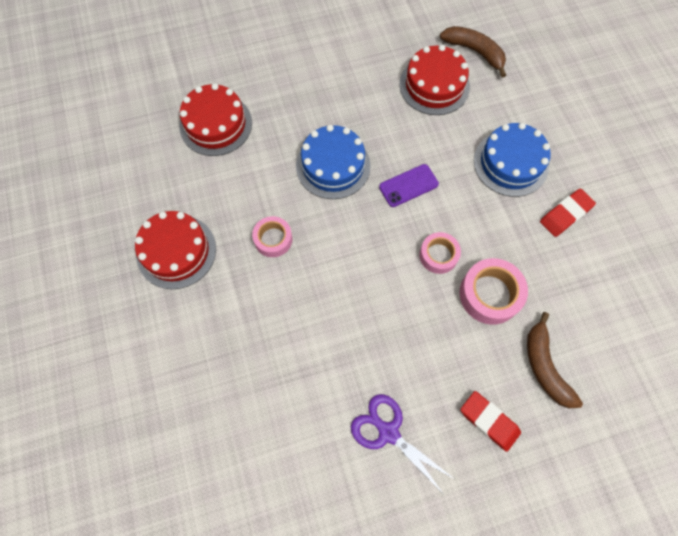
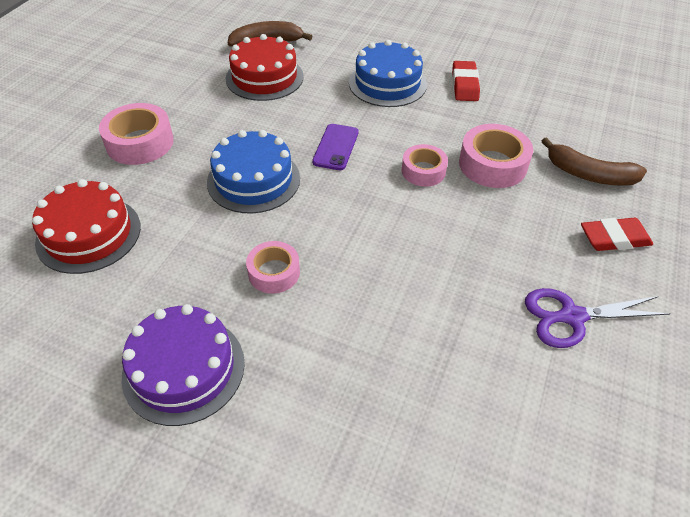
camera: 50 degrees left, 20 degrees down
(176, 251) = (184, 369): red cake -> purple cake
(304, 78) = (140, 142): none -> pink tape

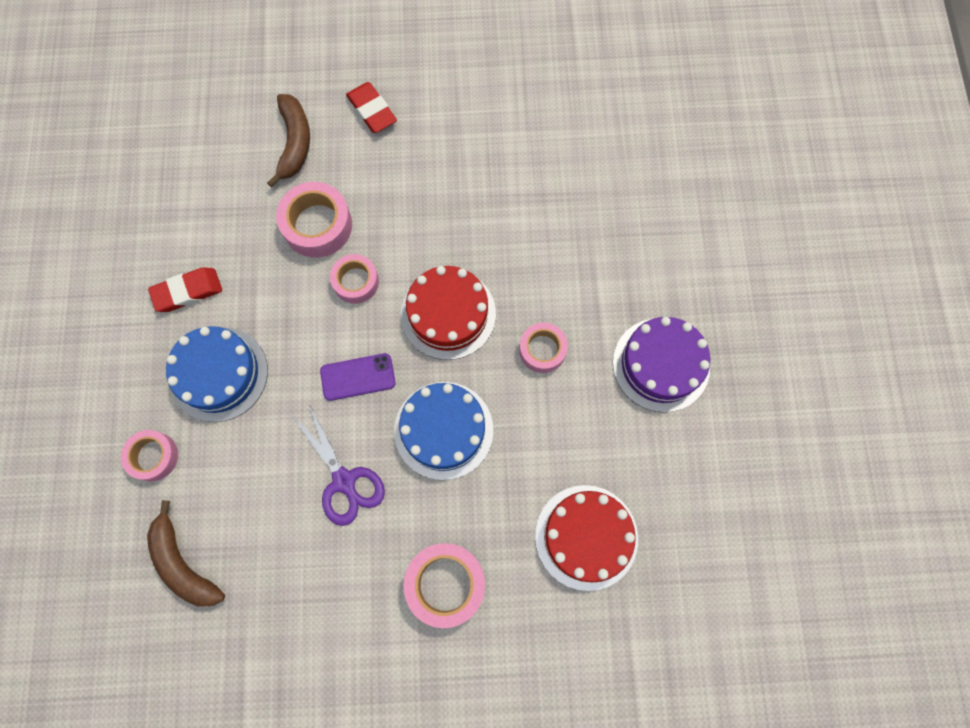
camera: 115 degrees left, 25 degrees up
(264, 77) = (265, 520): red cake -> red cake (448, 314)
(347, 46) = (153, 457): none -> pink tape
(571, 317) = (472, 125): purple scissors -> purple scissors (344, 481)

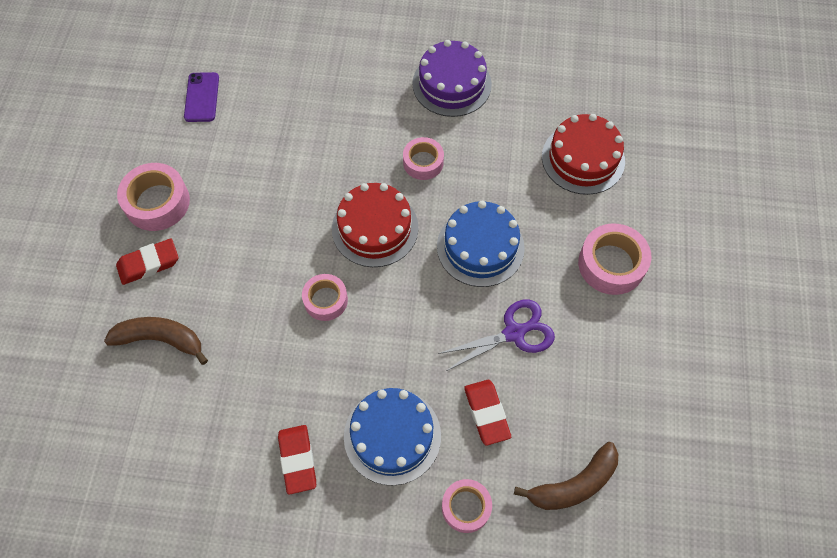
camera: 80 degrees left, 10 degrees down
(251, 463) = (486, 413): none -> red eraser
(317, 225) = (258, 327): pink tape -> pink tape (157, 202)
(358, 377) = (419, 310): purple phone -> purple phone (202, 97)

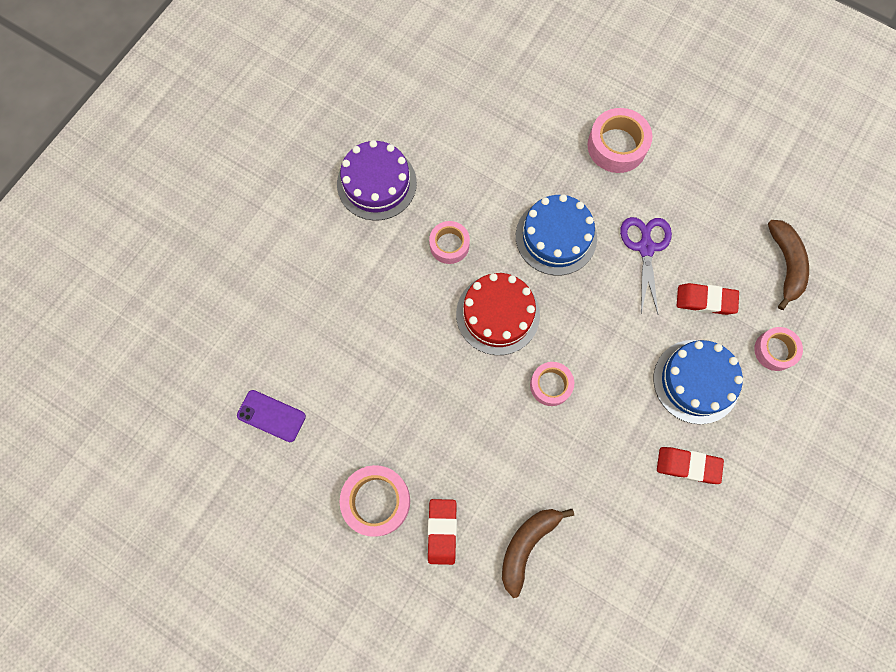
camera: 65 degrees left, 10 degrees up
(583, 158) = (508, 116): red cake -> none

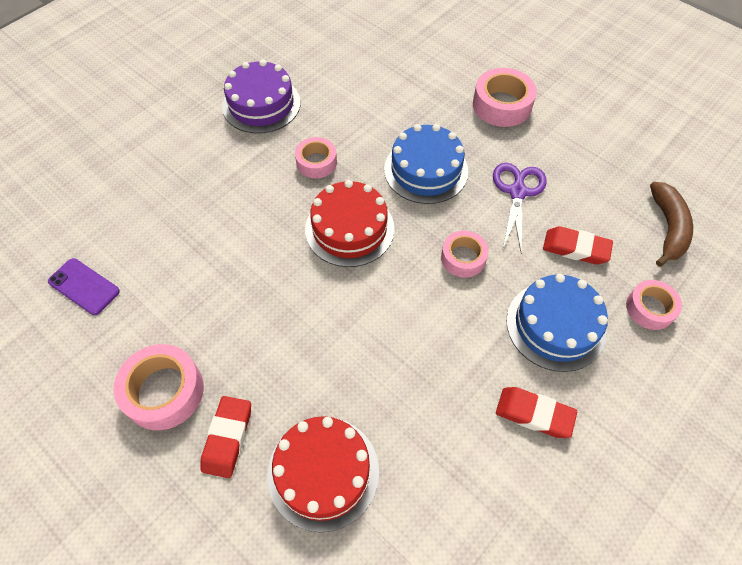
camera: 10 degrees right, 15 degrees down
(527, 545) = (323, 472): brown banana -> red cake
(550, 385) = (390, 304): pink tape -> pink tape (463, 258)

